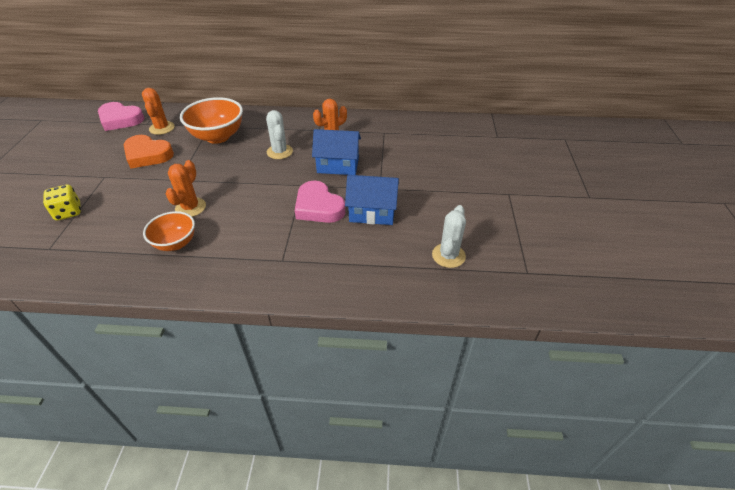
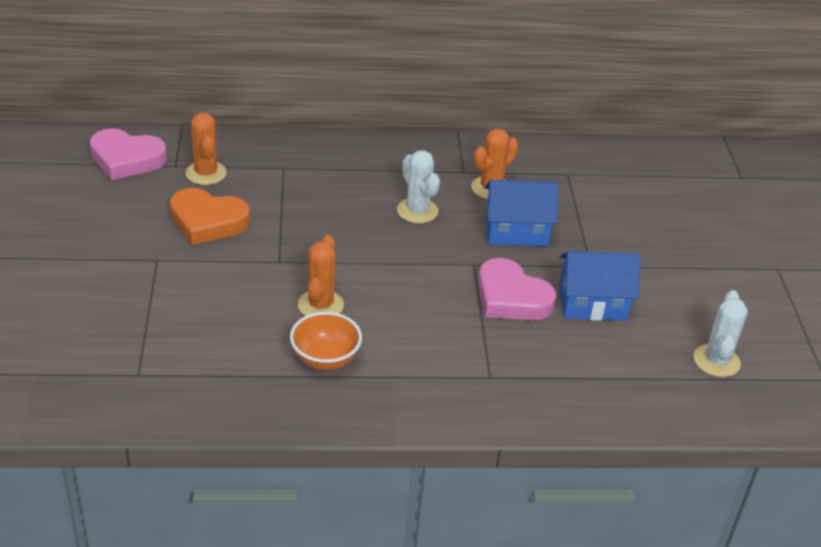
camera: 10 degrees left, 5 degrees down
(68, 212) = (134, 318): yellow dice -> none
(218, 137) = (306, 187): orange bowl -> none

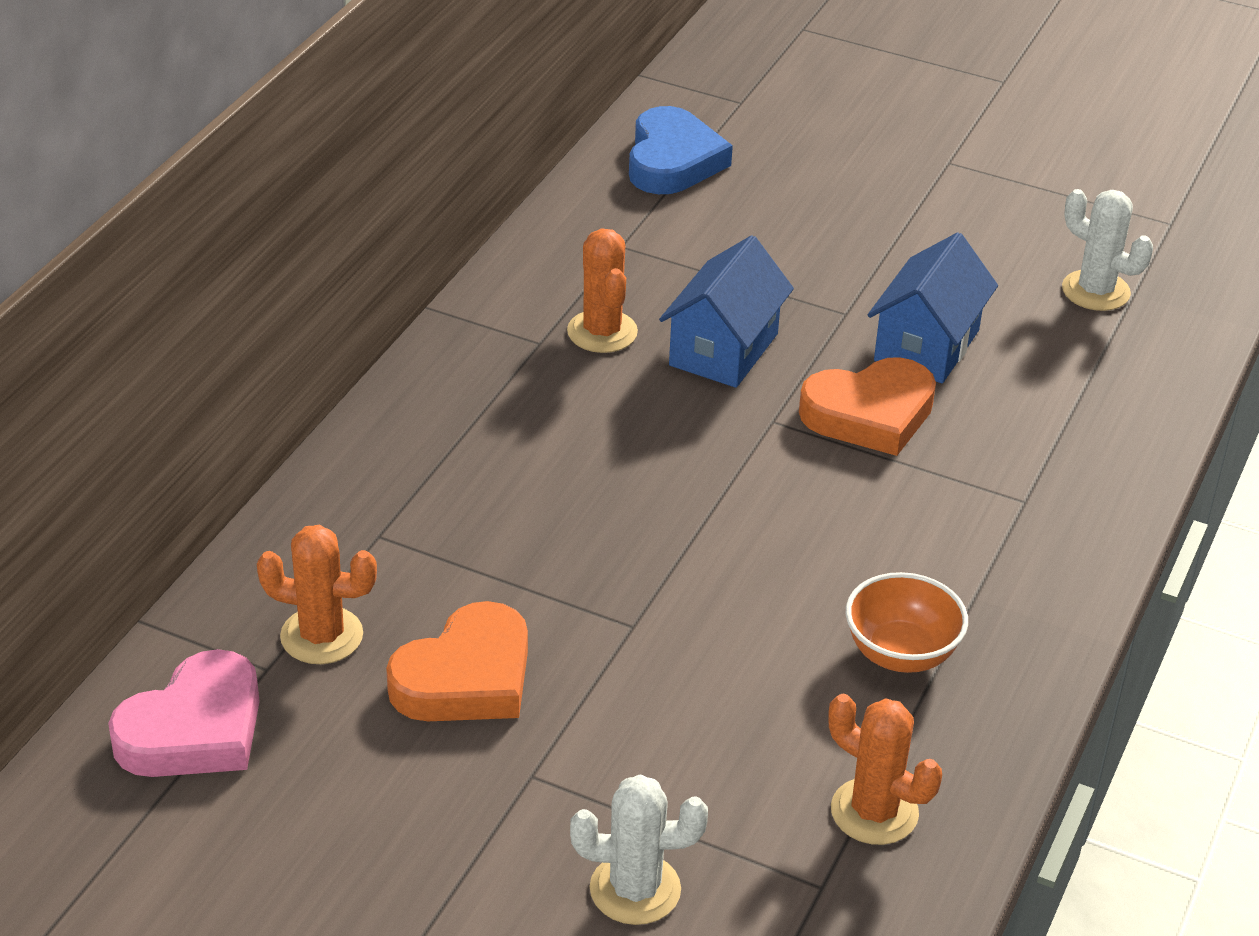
camera: 60 degrees left, 0 degrees up
(320, 305) = (771, 615): orange cactus -> orange cactus (874, 812)
(417, 211) = (605, 428): white cactus -> white cactus (635, 889)
(511, 297) = (870, 414): pink heart -> orange heart
(659, 169) = (672, 161): none -> blue heart

